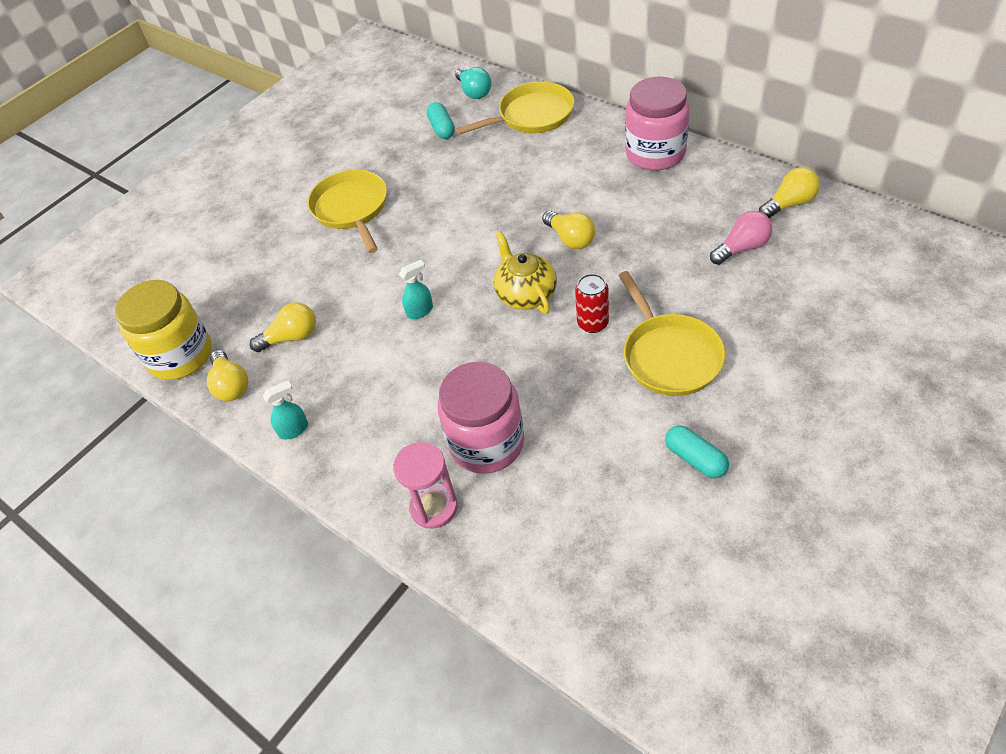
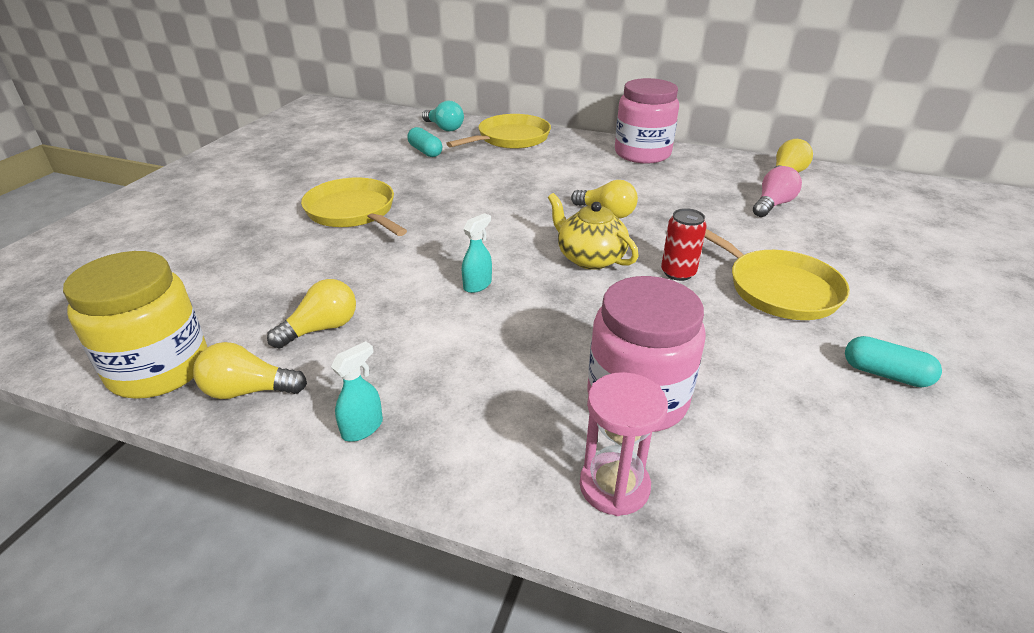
camera: 25 degrees left, 15 degrees down
(231, 385) = (248, 391): yellow light bulb -> yellow light bulb turned 135 degrees clockwise

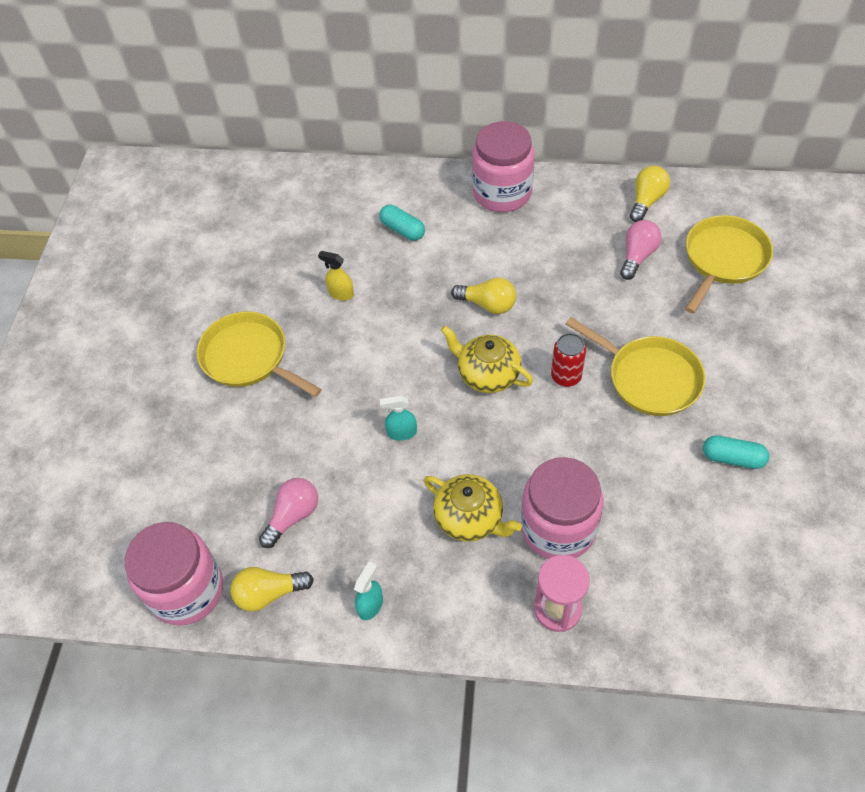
camera: 10 degrees left, 20 degrees up
(159, 369) = (186, 590): yellow jar -> pink jar
(321, 328) = (293, 516): yellow light bulb -> pink light bulb
(425, 151) = (277, 238): turquoise capsule -> turquoise capsule (402, 230)
(444, 128) = (281, 187): turquoise light bulb -> none
(464, 187) = (341, 293): none -> yellow spray bottle
(477, 285) = (401, 432): turquoise spray bottle -> turquoise spray bottle turned 120 degrees counterclockwise
(510, 139) = (359, 194): yellow pan -> yellow pan (723, 259)
(526, 368) = (470, 518): none -> yellow teapot

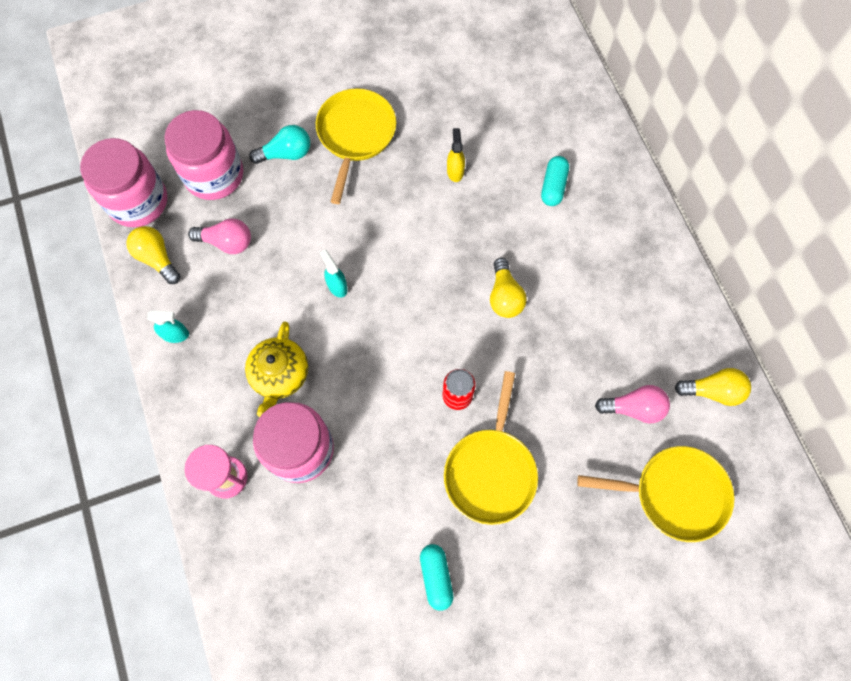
camera: 60 degrees right, 15 degrees up
(227, 424) = (286, 153): none -> turquoise light bulb
(487, 374) = (428, 328): yellow teapot -> none
(502, 193) = (646, 251): pink jar -> pink jar (214, 175)

